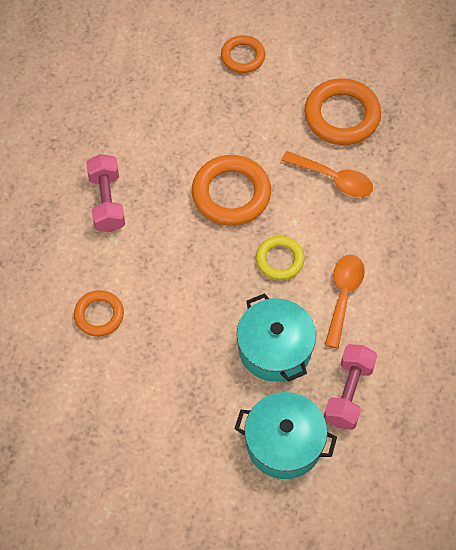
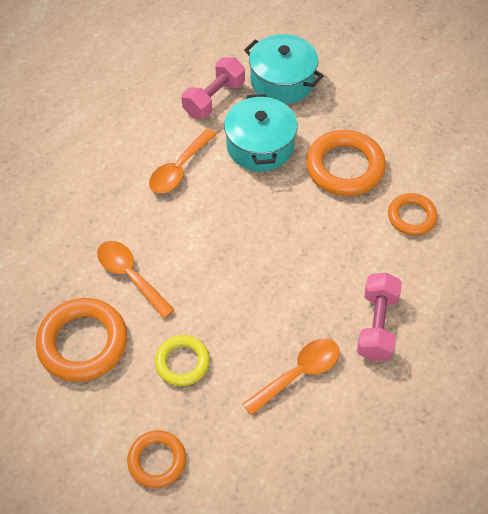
camera: 160 degrees left, 5 degrees down
(160, 145) = (298, 373): none -> orange spoon
(231, 194) = (242, 293): orange ring -> orange ring (344, 167)
(279, 260) = (222, 215): yellow ring -> yellow ring (182, 362)

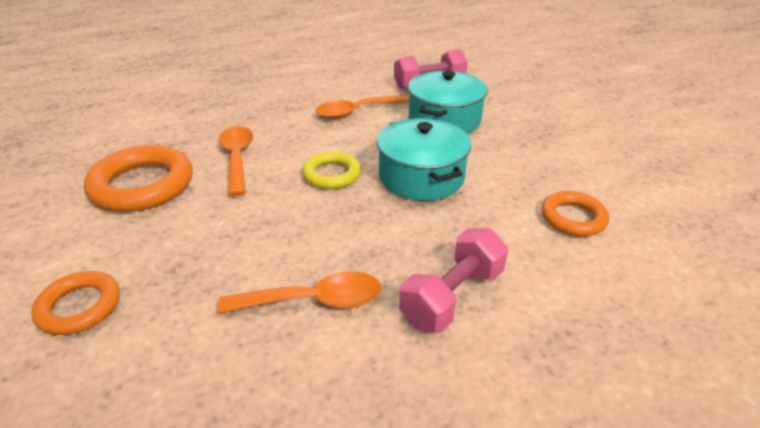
camera: 30 degrees right, 20 degrees down
(182, 362) = (206, 236): yellow ring -> yellow ring (331, 174)
(282, 81) = (502, 91): turquoise pot -> turquoise pot (421, 177)
(344, 167) = (520, 157): orange ring -> none

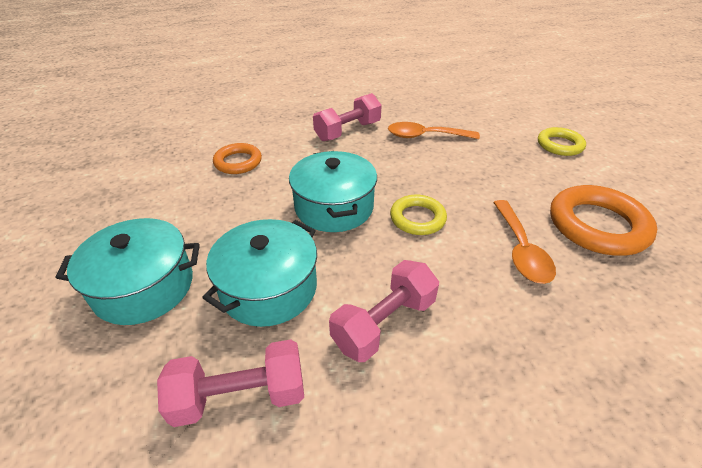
camera: 170 degrees left, 5 degrees up
(79, 307) = (559, 145): orange ring -> yellow ring
(356, 111) = (384, 323): orange spoon -> pink dumbbell
(533, 113) = (144, 287): none -> turquoise pot

